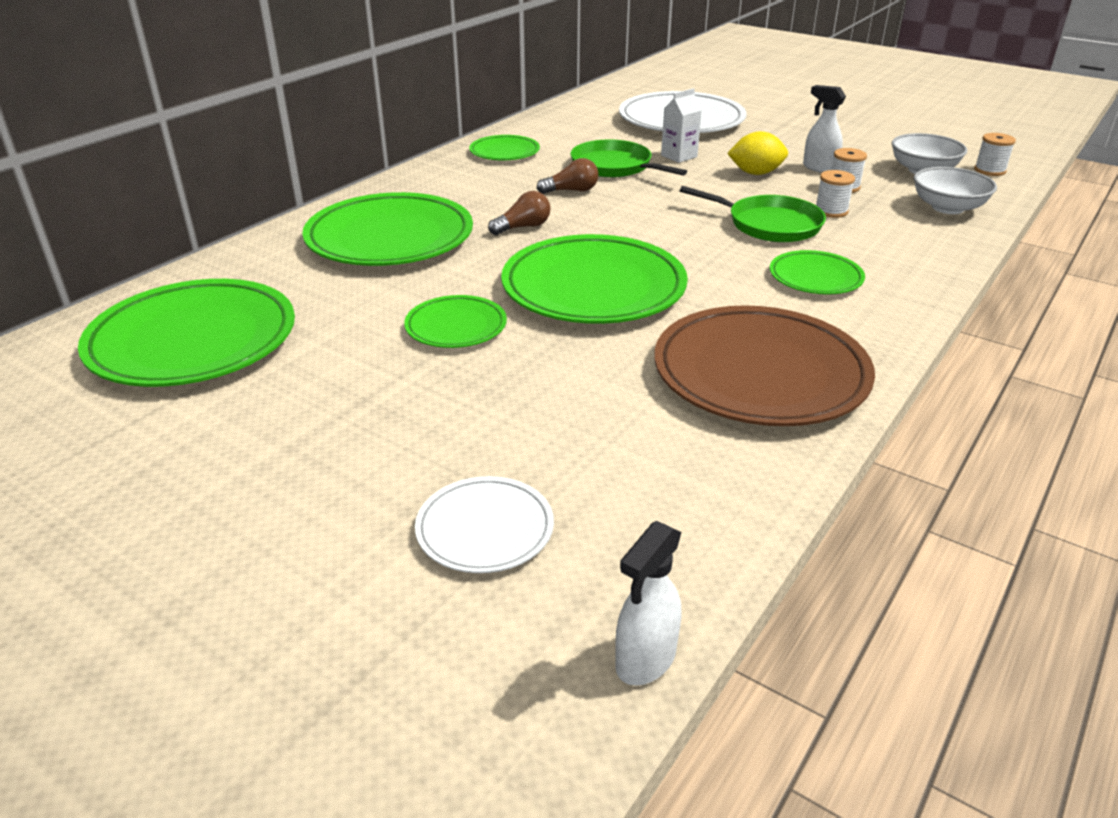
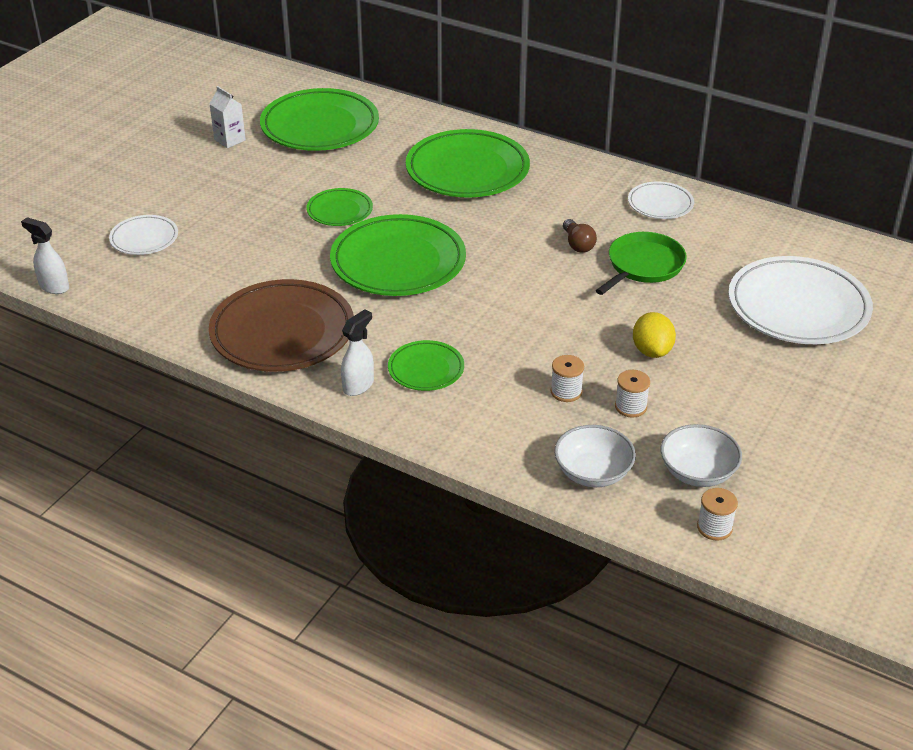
camera: 85 degrees right, 5 degrees up
(504, 152) = (660, 204): green plate -> white plate
(523, 227) = (497, 225): brown light bulb -> none
(679, 156) = (684, 304): white carton -> white carton (230, 140)
(769, 224) = (527, 351): green pan -> none
(819, 168) = (681, 395): white spray bottle -> white spray bottle (358, 385)

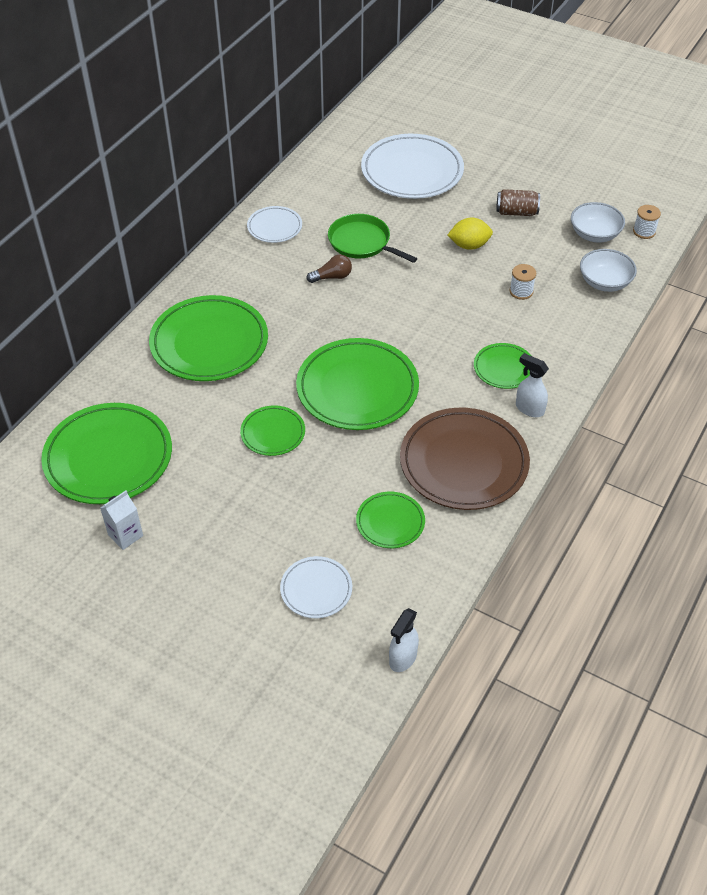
camera: 90 degrees left, 10 degrees up
(212, 281) = (390, 522): none -> green plate
(630, 407) = (533, 260): white spool -> none
(731, 397) = (516, 212): none -> brown can

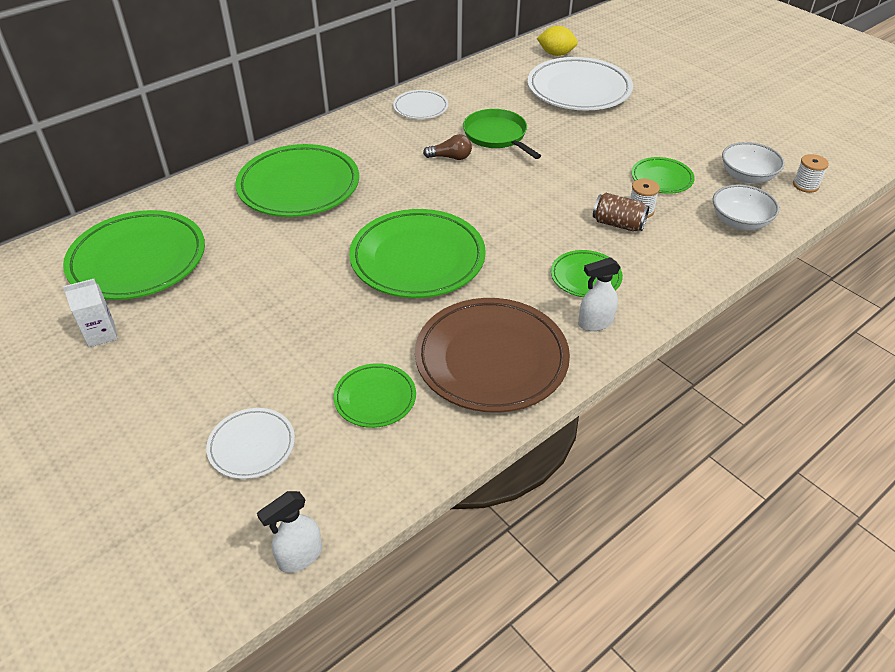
camera: 20 degrees right, 5 degrees down
(273, 433) = (307, 278): green plate -> green plate (661, 178)
(469, 245) = (605, 159): yellow lemon -> yellow lemon (556, 54)
(516, 212) = (669, 141): brown can -> brown can (618, 224)
(529, 408) = (595, 323): white spray bottle -> white spray bottle turned 75 degrees counterclockwise

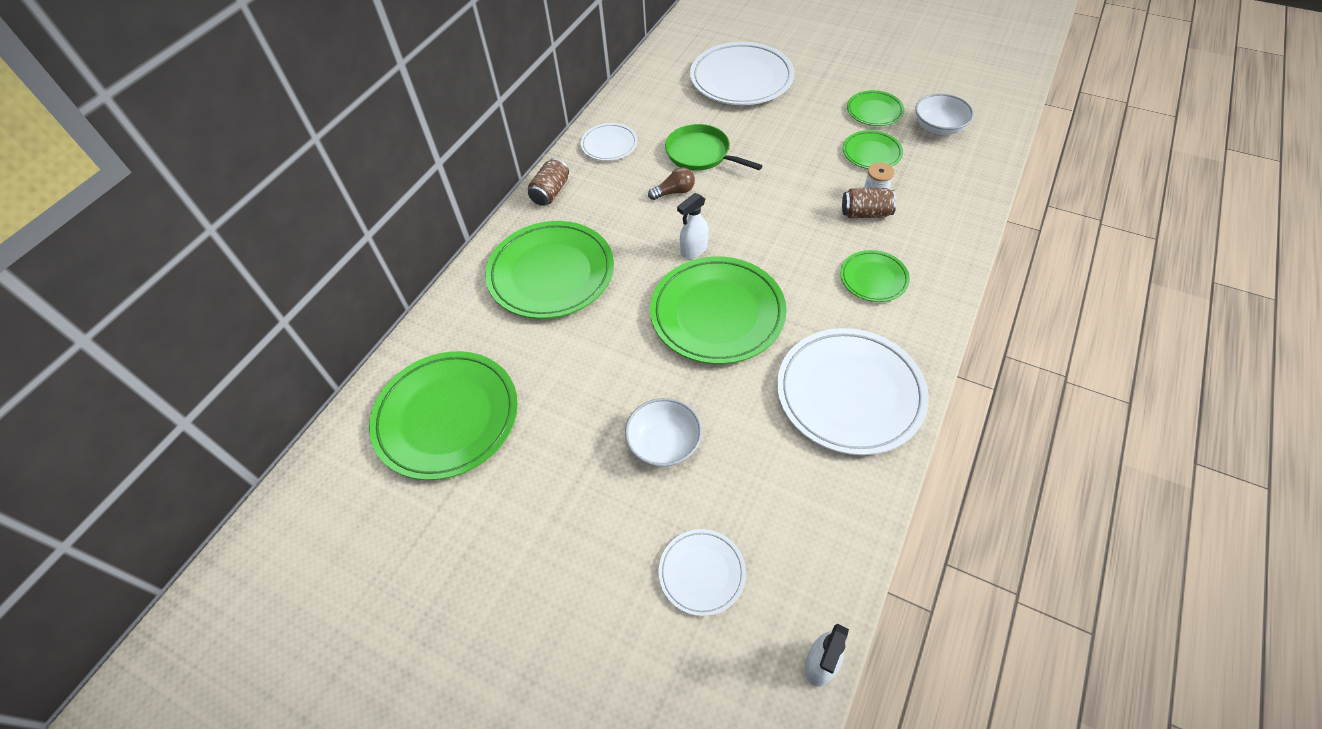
camera: 20 degrees left, 10 degrees up
(101, 334) = (470, 516): white carton -> none
(344, 128) = (550, 192): none -> brown can
(375, 398) = (777, 475): green plate -> green plate (874, 111)
(491, 359) = (849, 394): brown plate -> white plate
(556, 54) = (695, 45): yellow lemon -> none
(595, 323) = (910, 323): white spray bottle -> white spray bottle (693, 250)
(739, 222) = (960, 176): white bowl -> white bowl (664, 443)
(805, 185) = (988, 121): white spool -> none

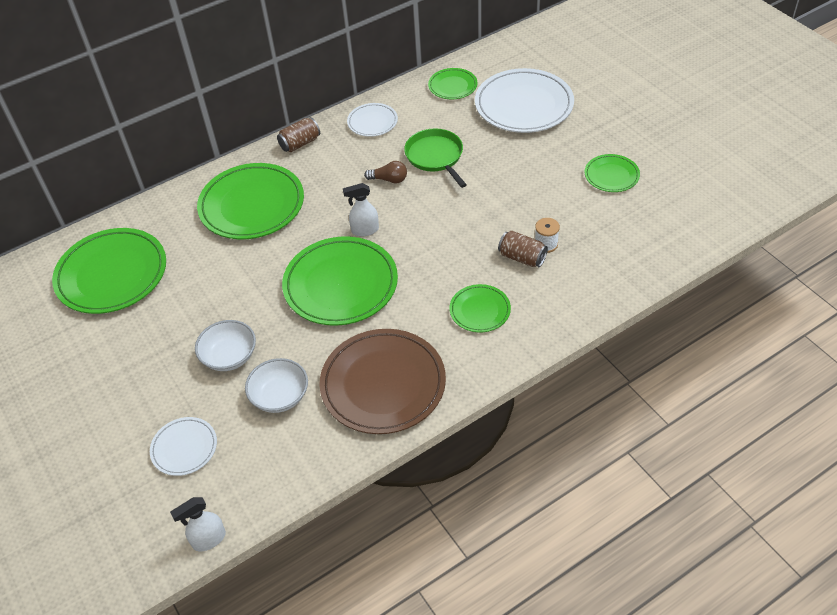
camera: 30 degrees right, 5 degrees down
(849, 394) = (383, 384): white plate -> brown plate
(871, 153) = (574, 210): green plate -> green plate (452, 86)
(938, 127) = (654, 211): white bowl -> white bowl (280, 396)

